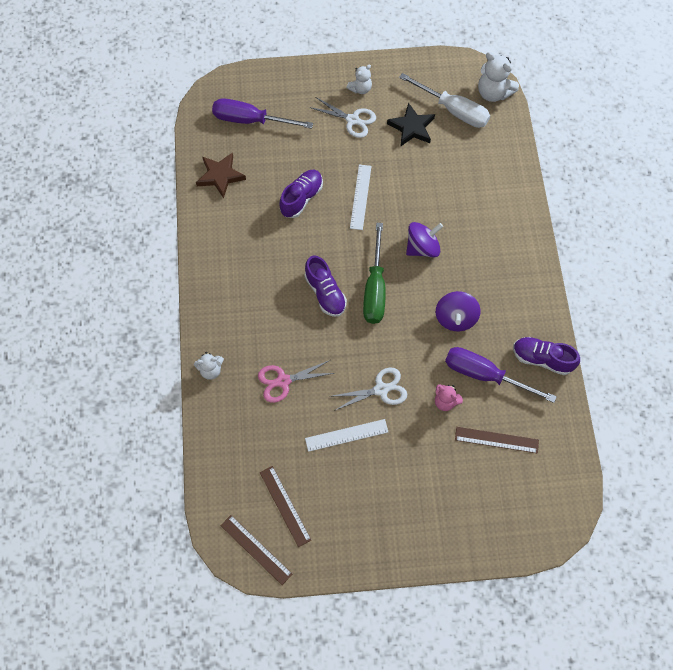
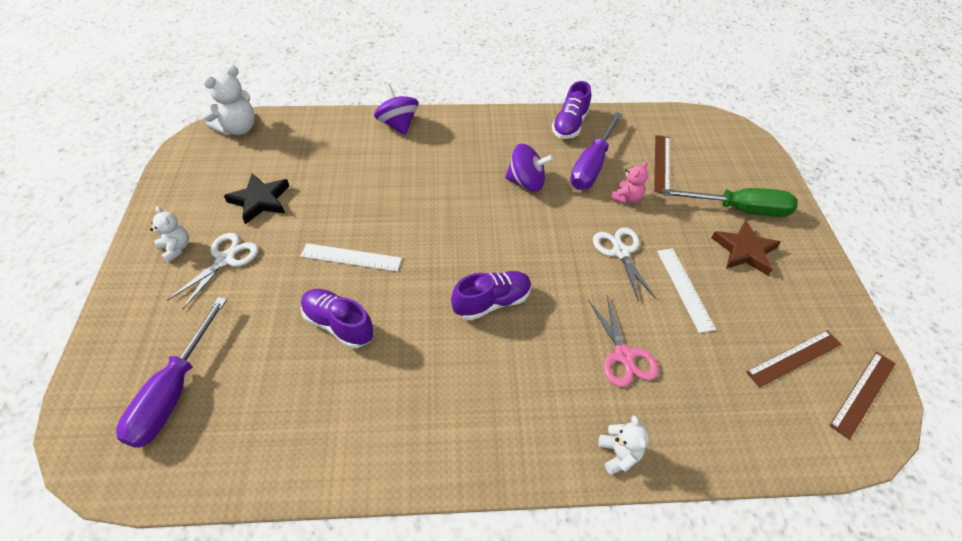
camera: 90 degrees left, 15 degrees down
(220, 176) = (269, 440): brown star -> brown star (744, 251)
(375, 288) = (487, 250): green screwdriver -> green screwdriver (739, 209)
(422, 247) = (434, 203): purple spinning top -> purple spinning top (398, 124)
(453, 110) = (249, 162): white screwdriver -> none

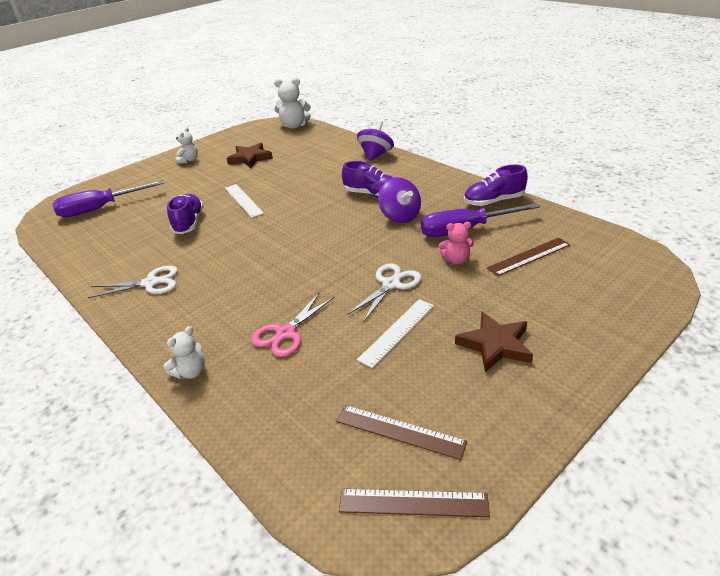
camera: 55 degrees right, 15 degrees down
(225, 259) = (197, 173): white scissors -> white scissors (151, 283)
(260, 201) = (250, 158): black star -> brown star
(492, 302) = (268, 259): purple shoe -> purple shoe (373, 194)
(739, 209) = (546, 319): green screwdriver -> none

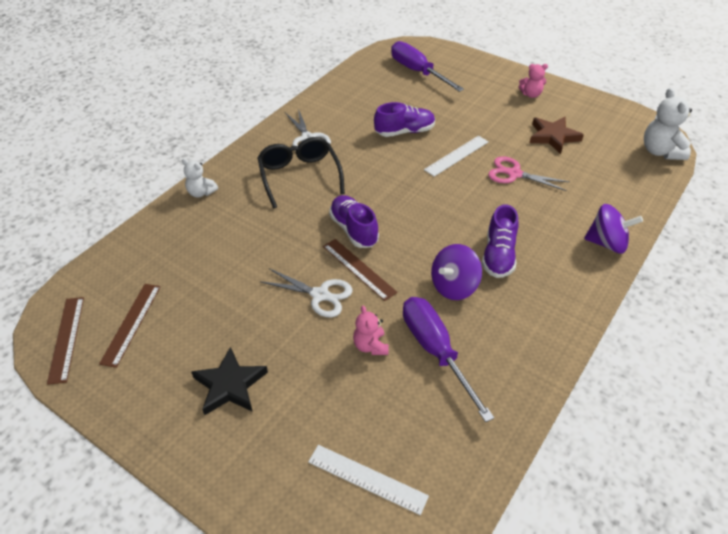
camera: 75 degrees right, 10 degrees up
(189, 160) = (531, 94): white teddy bear -> pink teddy bear
(211, 291) = (299, 176): none -> black glasses
(286, 333) = (245, 234): pink scissors -> pink scissors (514, 174)
(397, 332) = (248, 308): white ruler -> white ruler (367, 479)
(493, 201) = (515, 379): purple shoe -> purple shoe (354, 230)
(495, 345) = (230, 385): brown star -> black star
(529, 256) = (387, 418): brown ruler -> brown ruler (358, 269)

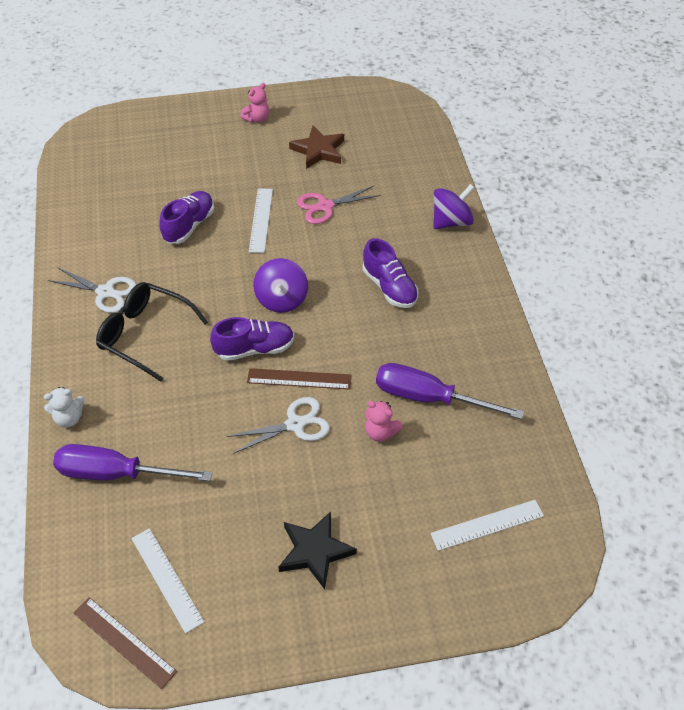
camera: 45 degrees left, 5 degrees up
(131, 324) = (167, 579): brown ruler -> white ruler
(354, 230) = (254, 349): purple shoe -> purple shoe turned 150 degrees clockwise
(417, 72) = (128, 155): purple screwdriver -> purple screwdriver (116, 474)
(454, 286) = (386, 337): purple spinning top -> purple spinning top (282, 299)
(660, 151) = (410, 114): white teddy bear -> none

